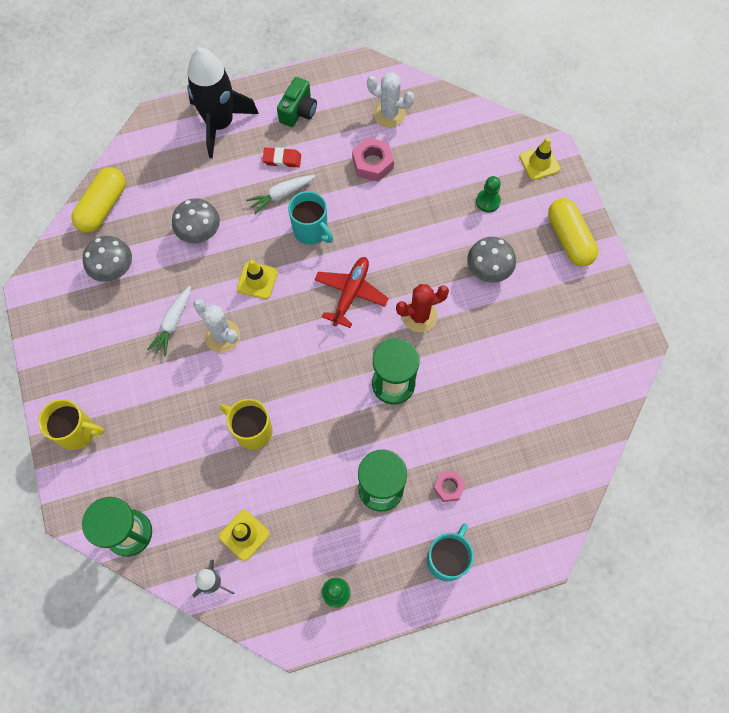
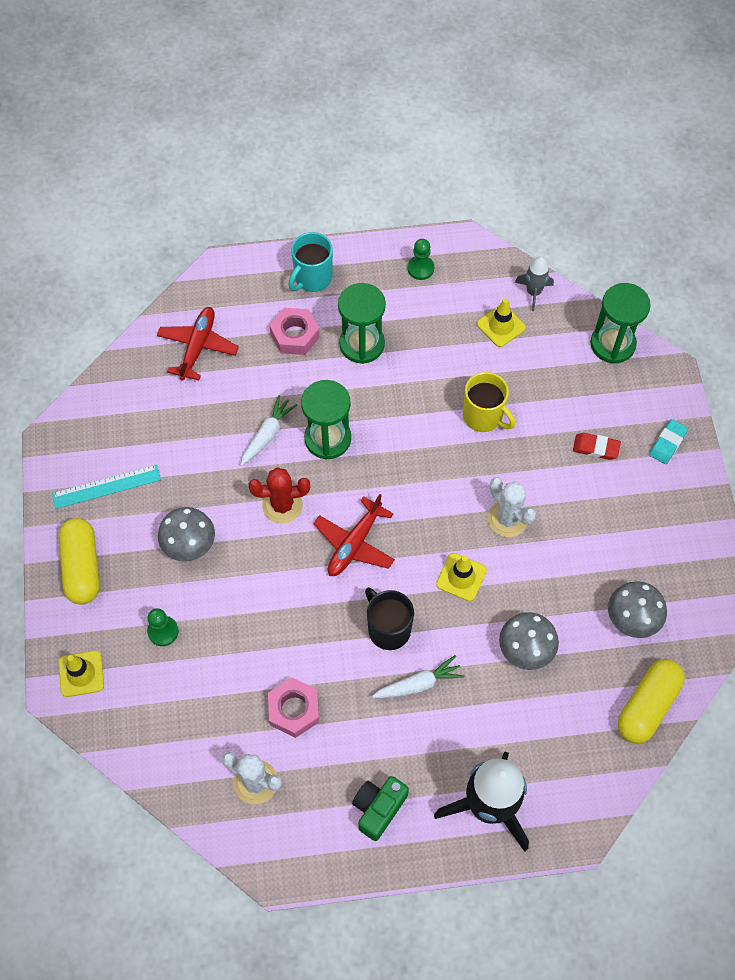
camera: 170 degrees left, 5 degrees down
(78, 432) = (667, 443): yellow mug -> turquoise eraser
(173, 323) = (562, 542): white carrot -> white carrot (267, 434)
(282, 159) = (411, 736): red eraser -> red eraser (596, 448)
(311, 231) = (388, 629): turquoise mug -> black mug
(449, 487) = (295, 335): pink nut -> pink nut, size x1.56
(539, 458) = (198, 347): none -> red plane
(575, 307) = (106, 486): none -> turquoise ruler

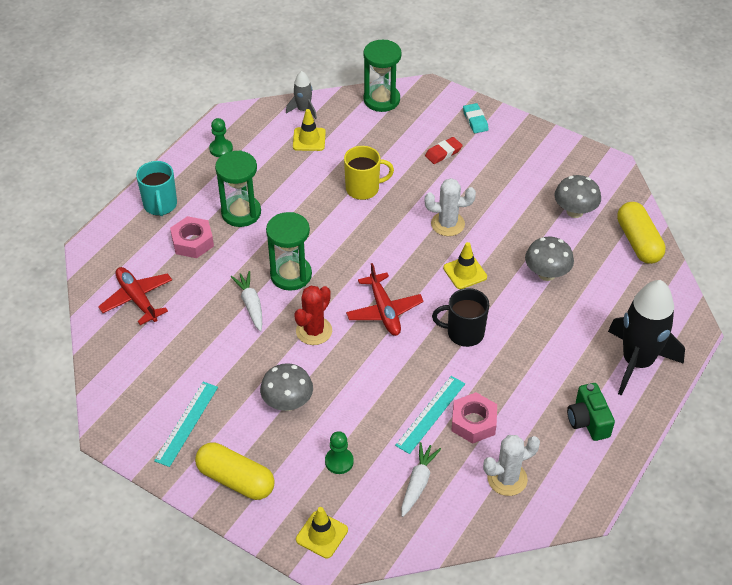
camera: 50 degrees left, 15 degrees down
(273, 667) = (430, 414): none -> turquoise ruler
(418, 684) = (519, 342): white carrot -> white carrot (418, 483)

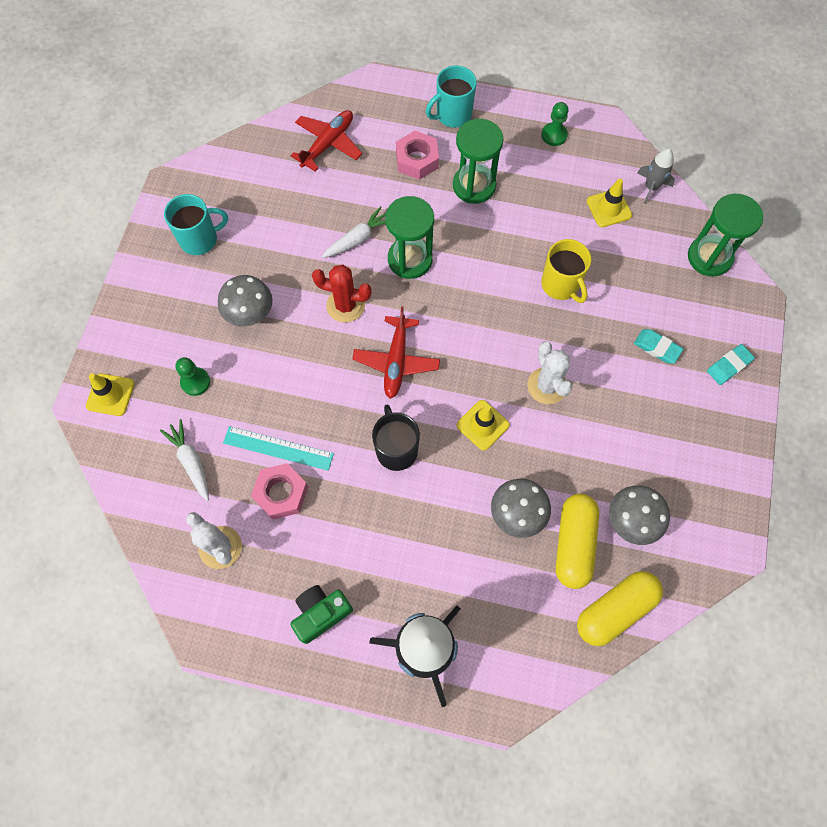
camera: 70 degrees right, 20 degrees up
(186, 423) = (200, 239): turquoise ruler -> turquoise mug
(236, 479) = (150, 302): yellow capsule -> yellow capsule (574, 544)
(384, 311) = (396, 361): red plane -> red plane turned 45 degrees counterclockwise
(418, 483) = (191, 462): white carrot -> white carrot turned 120 degrees counterclockwise
(443, 153) = (657, 348): red eraser -> turquoise eraser

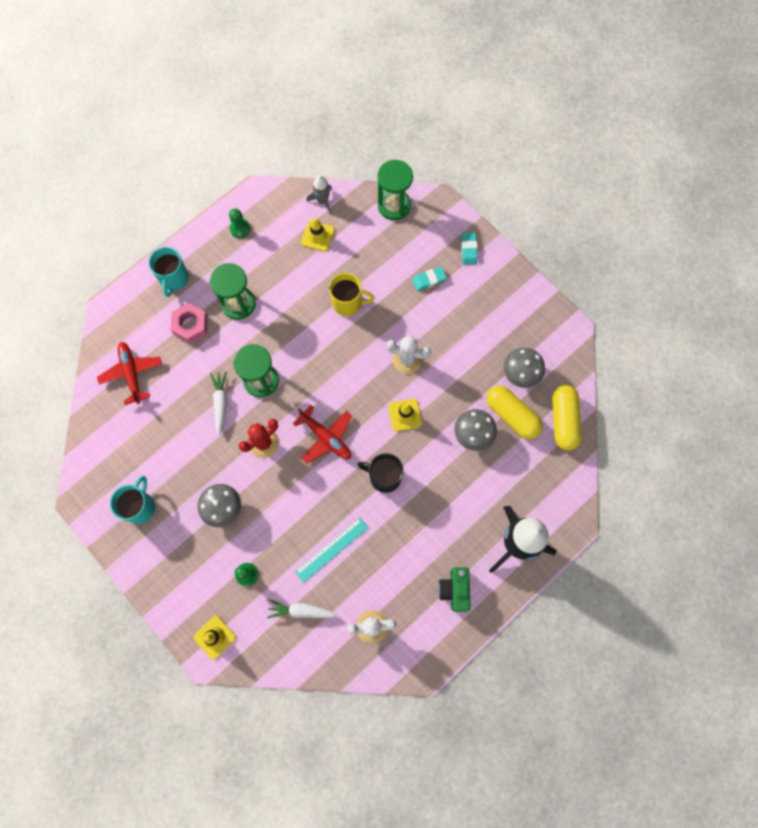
camera: 55 degrees left, 5 degrees up
(281, 493) = (363, 566): pink nut -> none

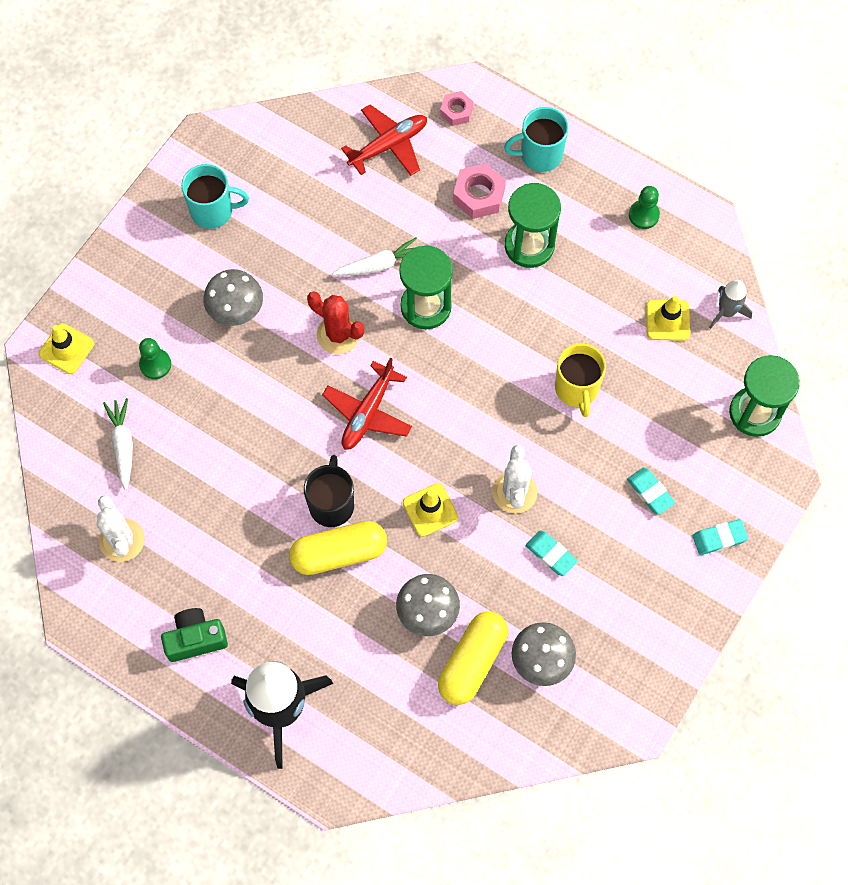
camera: 75 degrees right, 5 degrees down
(122, 323) = (456, 111): none -> pink nut
(331, 549) = (213, 461): turquoise ruler -> none
(454, 349) = (551, 554): none -> turquoise eraser
(563, 420) = (486, 740): yellow capsule -> yellow capsule (339, 553)

